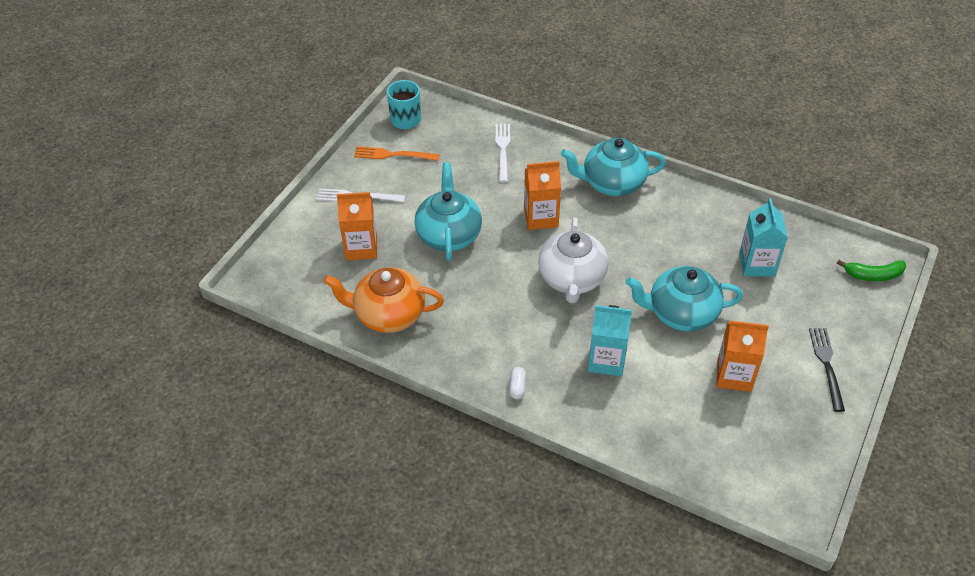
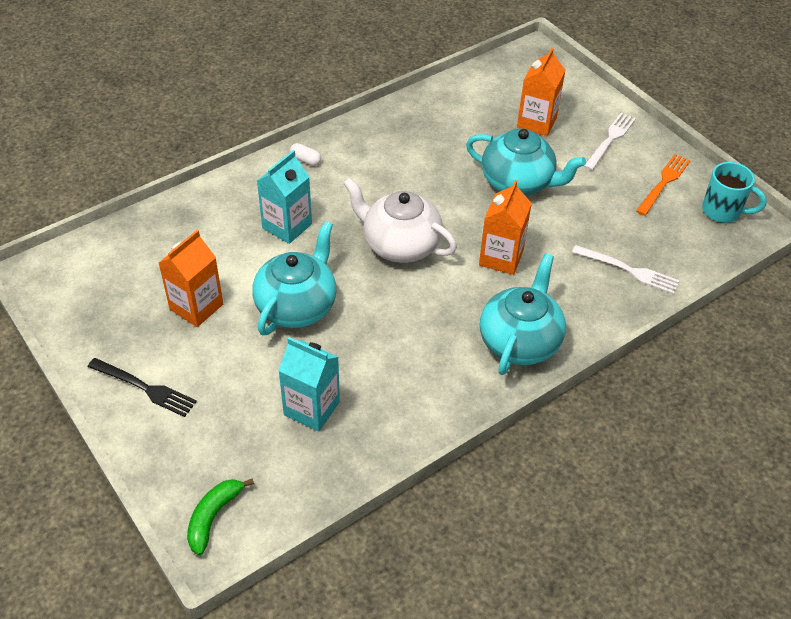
camera: 115 degrees right, 0 degrees up
(388, 315) = (442, 114): orange teapot -> none

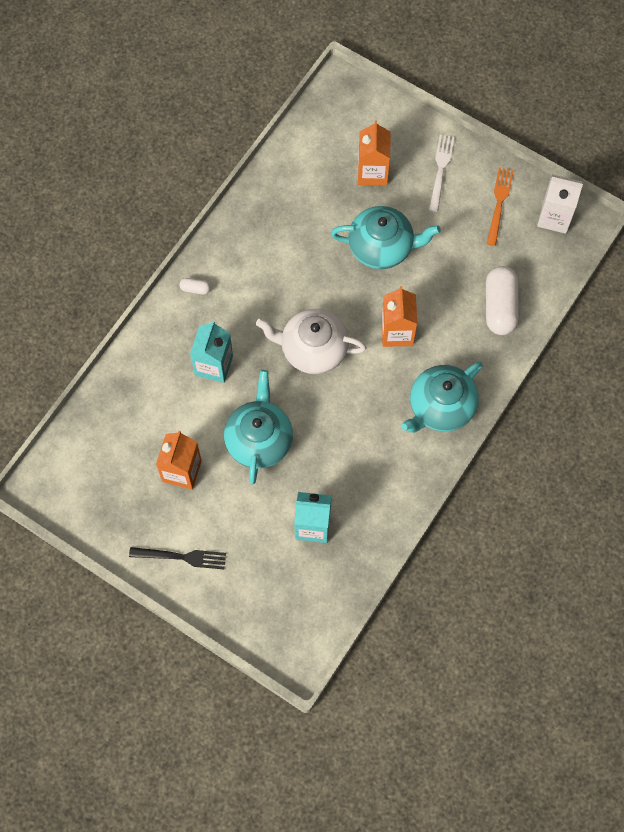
camera: 20 degrees left, 20 degrees up
(213, 517) = (285, 638): green banana -> none
(520, 341) = (440, 407): turquoise teapot -> turquoise teapot turned 135 degrees counterclockwise
(629, 270) = (500, 307): white fork -> white capsule
(723, 211) = (554, 217): turquoise mug -> white carton

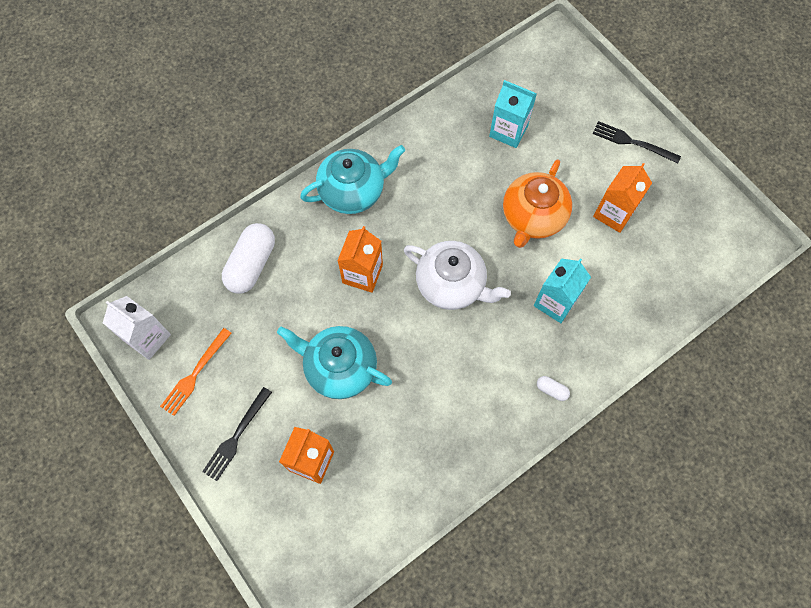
camera: 160 degrees left, 0 degrees up
(259, 440) = (532, 217): turquoise teapot -> orange teapot
(440, 169) = (236, 437): white fork -> black fork

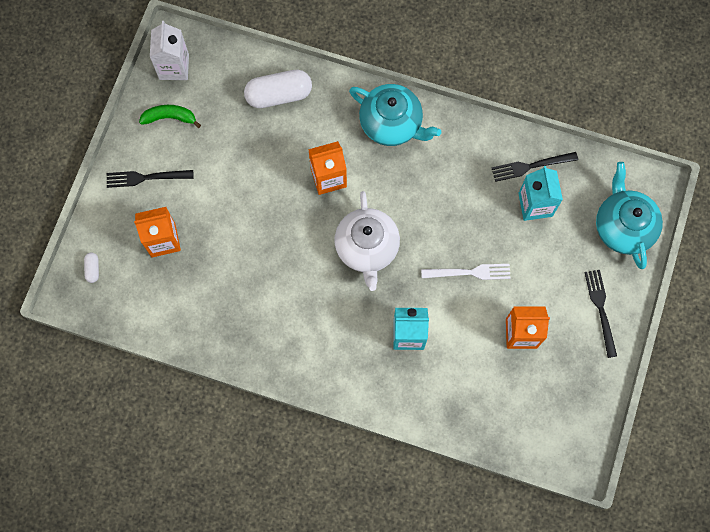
camera: 55 degrees right, 5 degrees up
(195, 374) = (170, 118): orange fork -> green banana
(339, 368) = (244, 212): turquoise teapot -> turquoise teapot (623, 227)
(472, 113) = (530, 166): none -> black fork
(532, 217) = (470, 272): orange teapot -> white fork
(551, 390) = (333, 375): white capsule -> white capsule (93, 269)

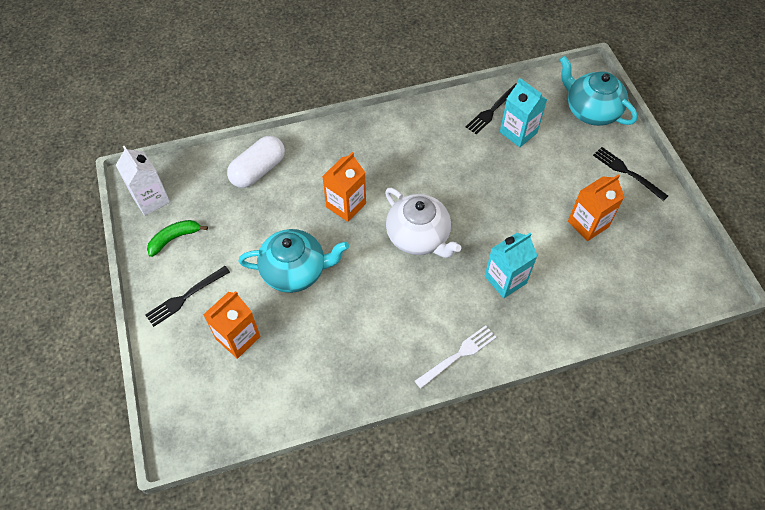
camera: 35 degrees left, 15 degrees down
(93, 269) = (187, 404): white capsule -> none
(392, 124) = (366, 140): turquoise teapot -> turquoise teapot (295, 271)
(470, 272) = (512, 205): white fork -> white fork (458, 355)

